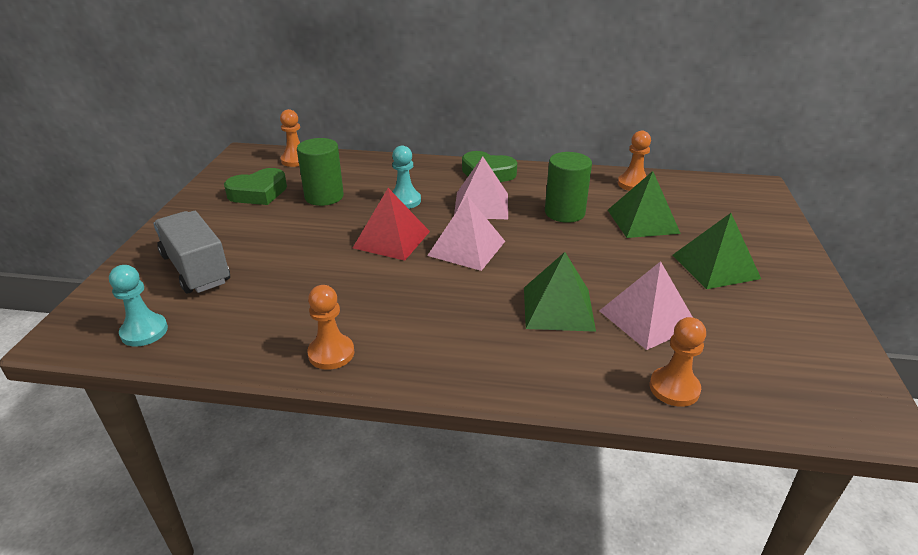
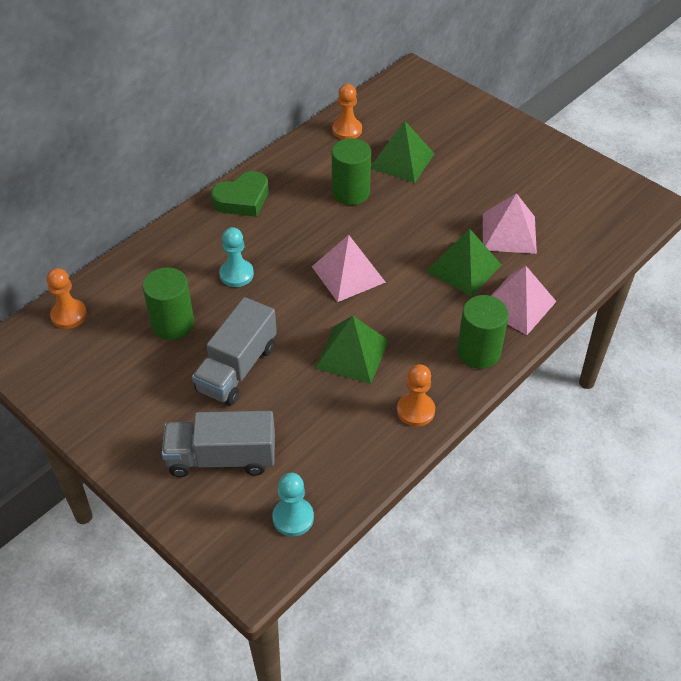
camera: 55 degrees left, 15 degrees up
(258, 193) = (114, 368): green heart -> none
(302, 239) = (237, 368): none -> grey truck
(391, 239) = (293, 311): red pyramid -> none
(452, 365) = (478, 352): none -> green cylinder
(481, 205) = (292, 231): pink pyramid -> pink pyramid (517, 304)
(674, 388) = (576, 264): orange pawn -> none
(715, 266) = (485, 165): green pyramid -> green pyramid (352, 354)

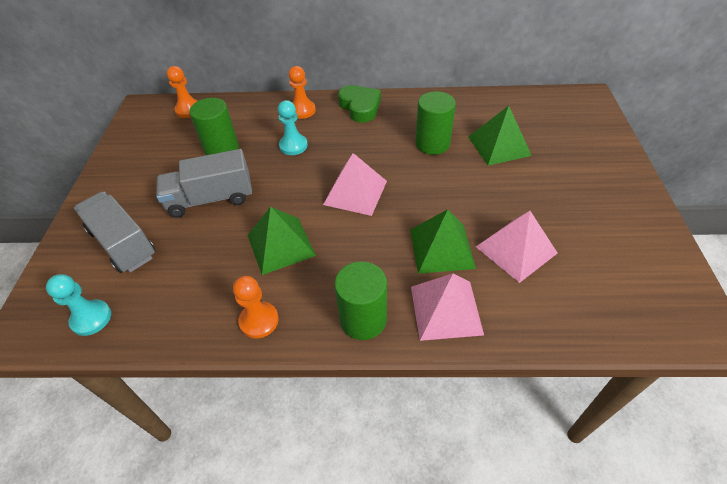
camera: 50 degrees right, 0 degrees up
(242, 199) = (360, 107): green heart -> green heart turned 135 degrees counterclockwise
(347, 130) = (485, 105): orange pawn -> orange pawn (302, 110)

